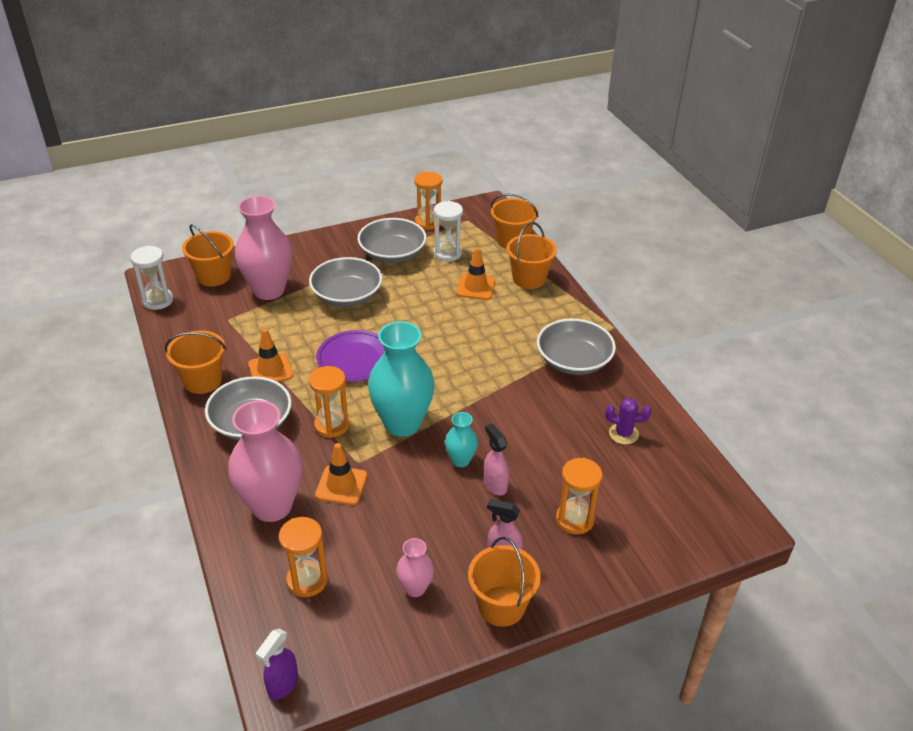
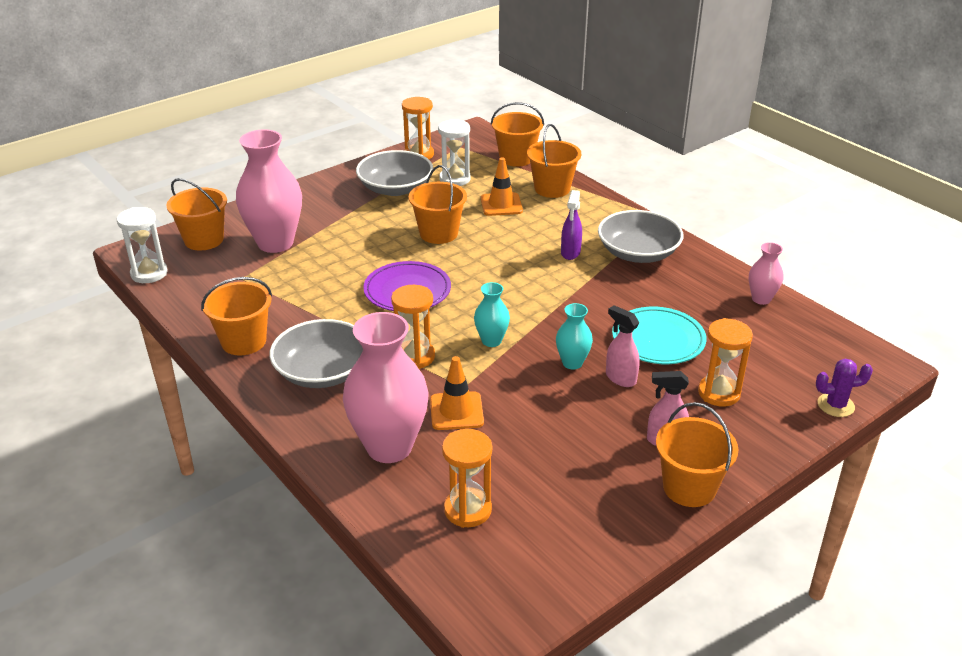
camera: 15 degrees left, 5 degrees down
(270, 370) = (317, 317): orange traffic cone -> none
(282, 685) = (495, 618): purple spray bottle -> purple spray bottle (570, 253)
(347, 295) = (366, 234): grey bowl -> none
(402, 423) = (491, 341): turquoise vase -> turquoise vase, size x0.49
(408, 306) = (438, 233): none -> orange bucket
(415, 588) = (590, 491): pink vase -> pink vase (761, 299)
(547, 454) = (658, 340): none -> turquoise plate
(623, 434) = (724, 308): purple cactus -> purple cactus (835, 405)

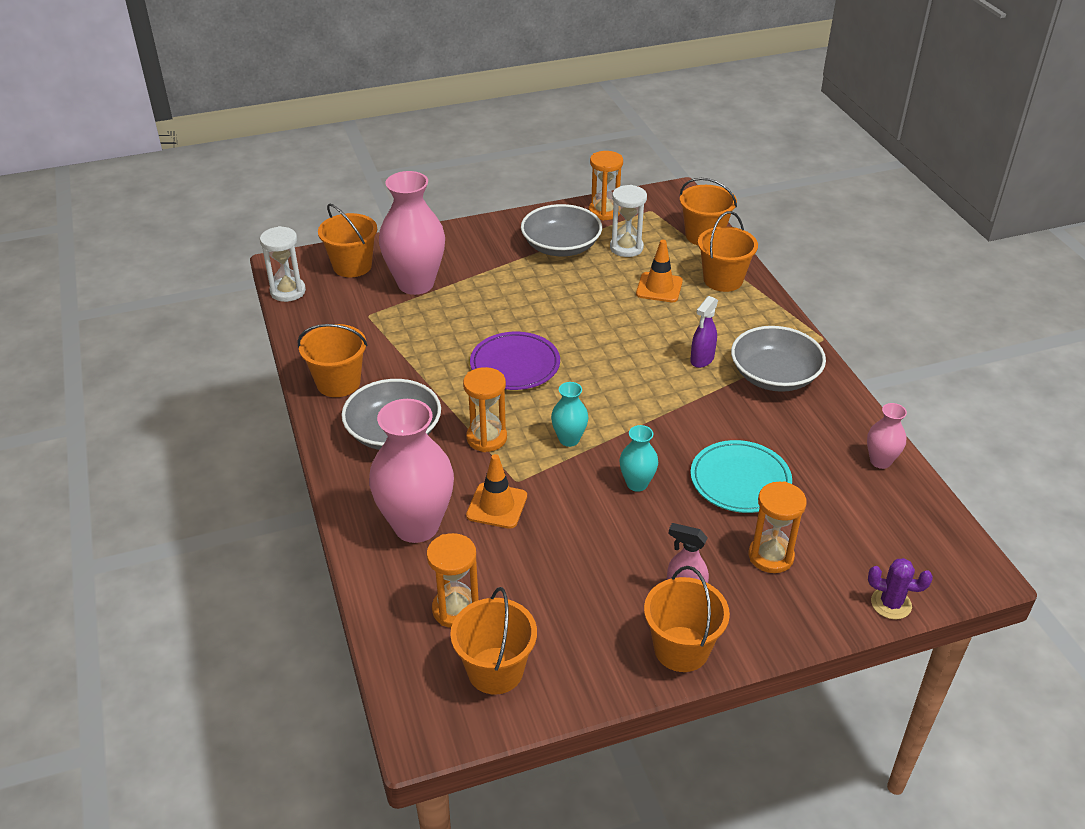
camera: 20 degrees right, 5 degrees up
(438, 233) = (578, 307): orange bucket -> orange bucket (495, 670)
(620, 378) = (677, 513): pink spray bottle -> none

